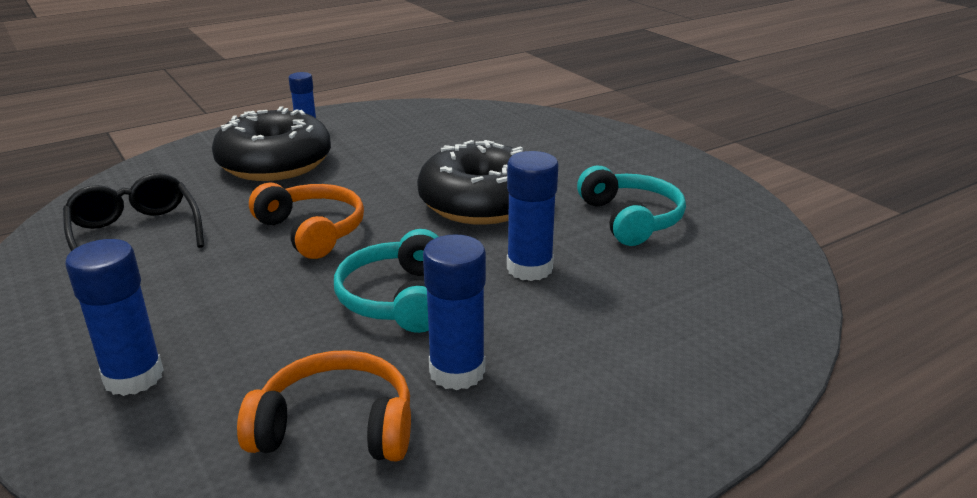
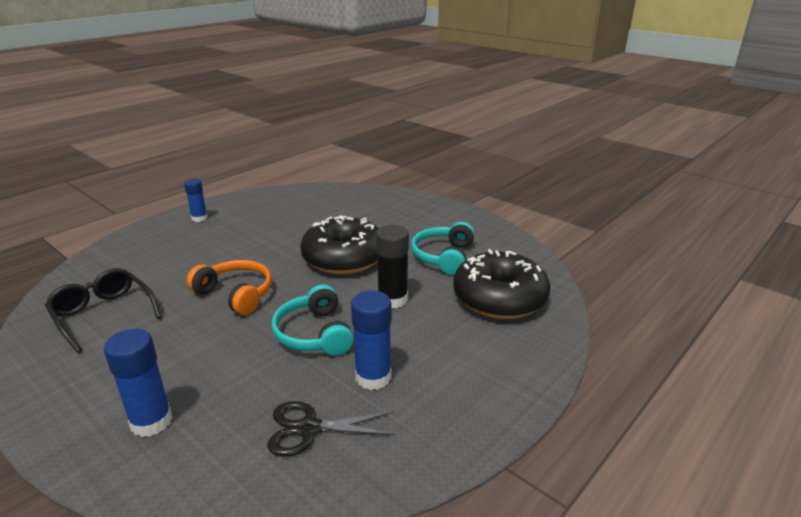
camera: 15 degrees left, 0 degrees up
(275, 164) = (187, 247): black donut -> black donut (499, 298)
(336, 426) = (309, 429): orange headphones -> black scissors
(529, 268) = (392, 299): blue glue stick -> black glue stick
(631, 219) = (443, 257): turquoise headphones -> turquoise headphones turned 135 degrees counterclockwise

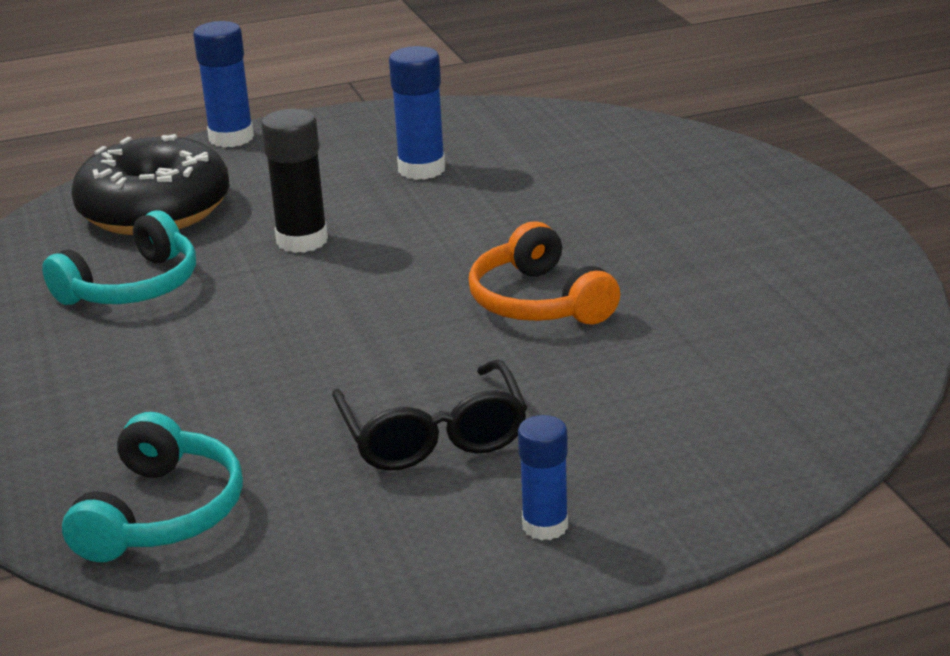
camera: 150 degrees left, 0 degrees up
(103, 314) = (773, 317): black glasses -> black glasses (433, 436)
(151, 421) = (695, 182): blue glue stick -> blue glue stick (231, 138)
(309, 429) = (525, 147): black scissors -> none
(314, 334) = (455, 223): turquoise headphones -> turquoise headphones (162, 513)
(344, 258) = (302, 325): black donut -> none

